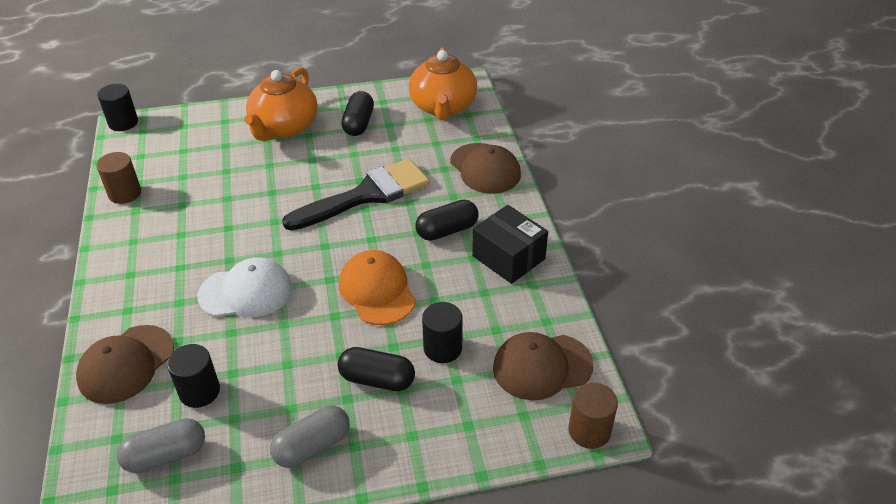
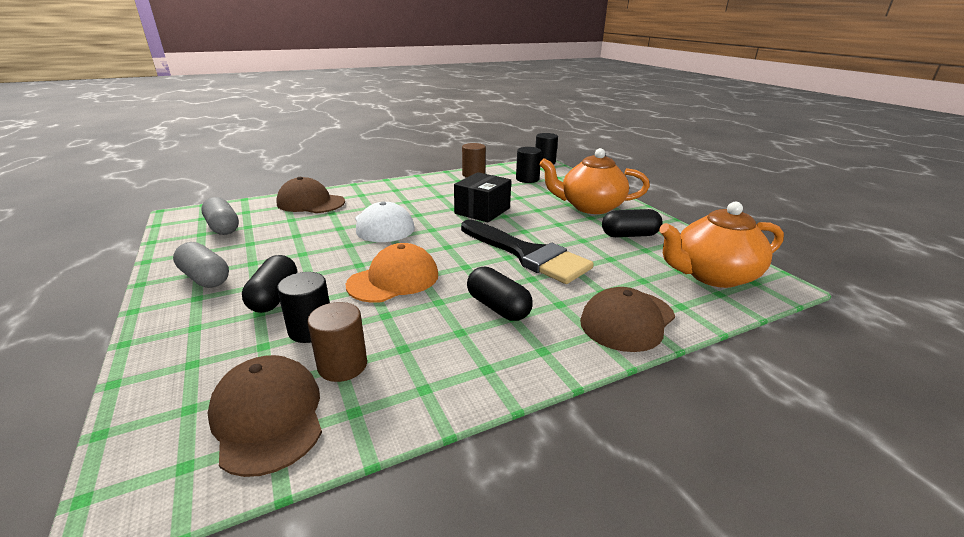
camera: 75 degrees right, 15 degrees down
(199, 391) = (280, 227): black cylinder -> black cylinder (527, 179)
(508, 257) = (469, 360): black box -> black box (482, 211)
(589, 431) = (128, 485): brown cylinder -> brown cylinder (342, 365)

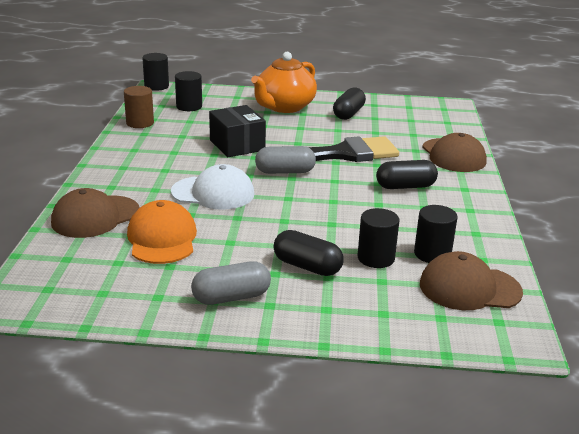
camera: 60 degrees left, 0 degrees up
(223, 227) = (102, 277): grey capsule -> grey capsule (285, 172)
(342, 365) = (432, 254): brown cylinder -> black cylinder
(394, 279) = (328, 212): orange cap -> orange cap (162, 238)
(712, 275) = (426, 115): orange teapot -> none

